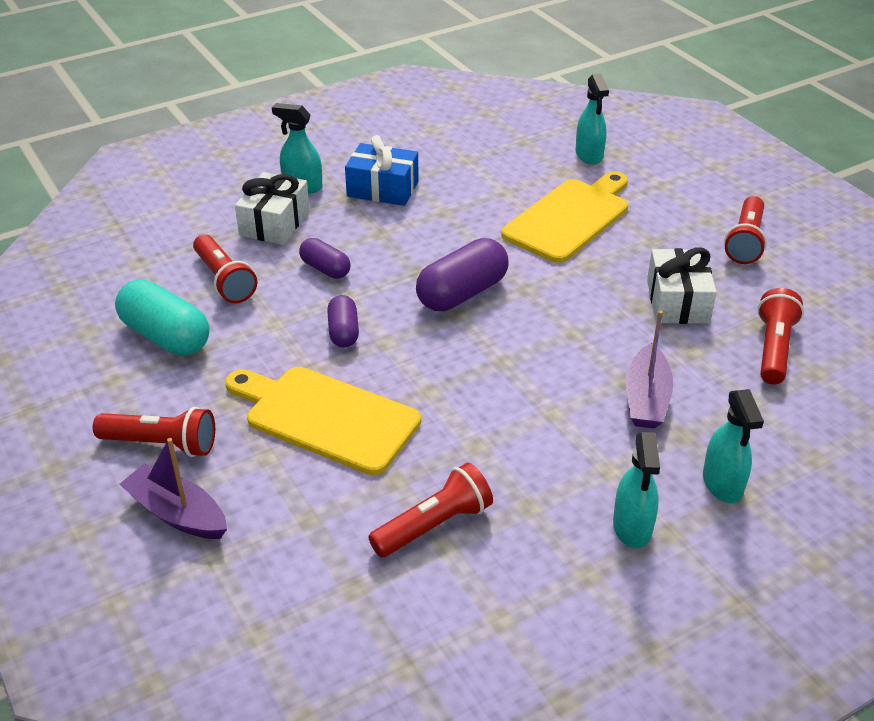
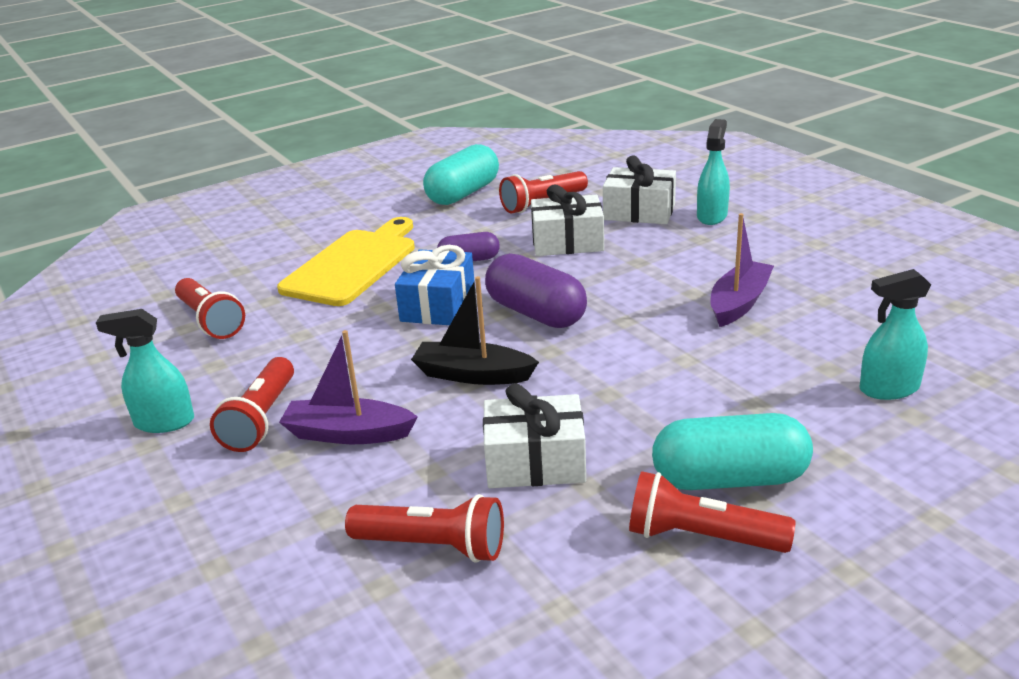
camera: 90 degrees right, 10 degrees down
(162, 444) = (336, 210): red flashlight -> red flashlight (261, 419)
(177, 513) = (263, 225): purple boat -> purple boat (739, 303)
(325, 269) = (567, 242): purple capsule -> white gift
(383, 189) = (725, 255): blue gift -> blue gift (438, 305)
(560, 330) = (472, 375): none -> black boat
(569, 218) = (711, 376): yellow cutting board -> none
(688, 225) = (729, 479): none -> turquoise capsule
(722, 484) = (199, 484): turquoise spray bottle -> none

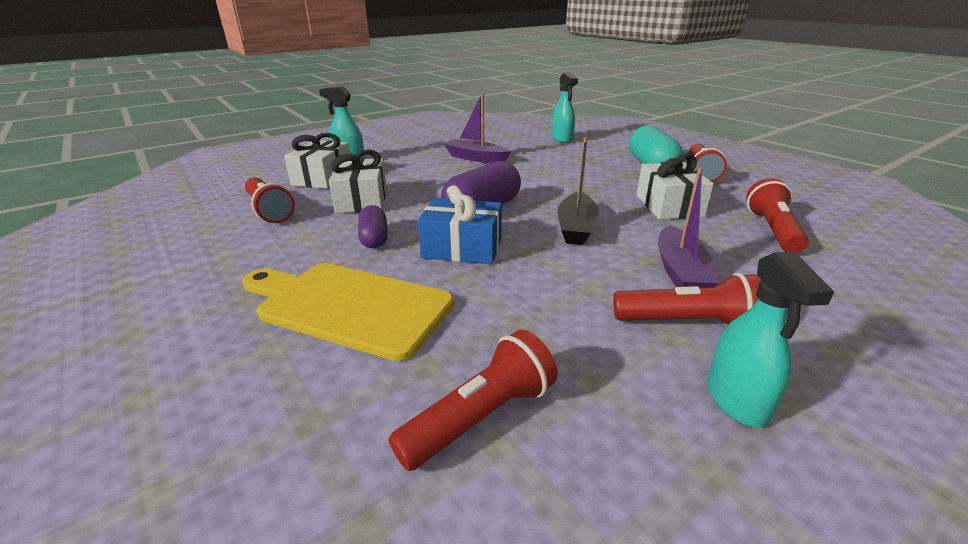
camera: 95 degrees left, 0 degrees up
(463, 193) = (197, 250): turquoise capsule -> none

